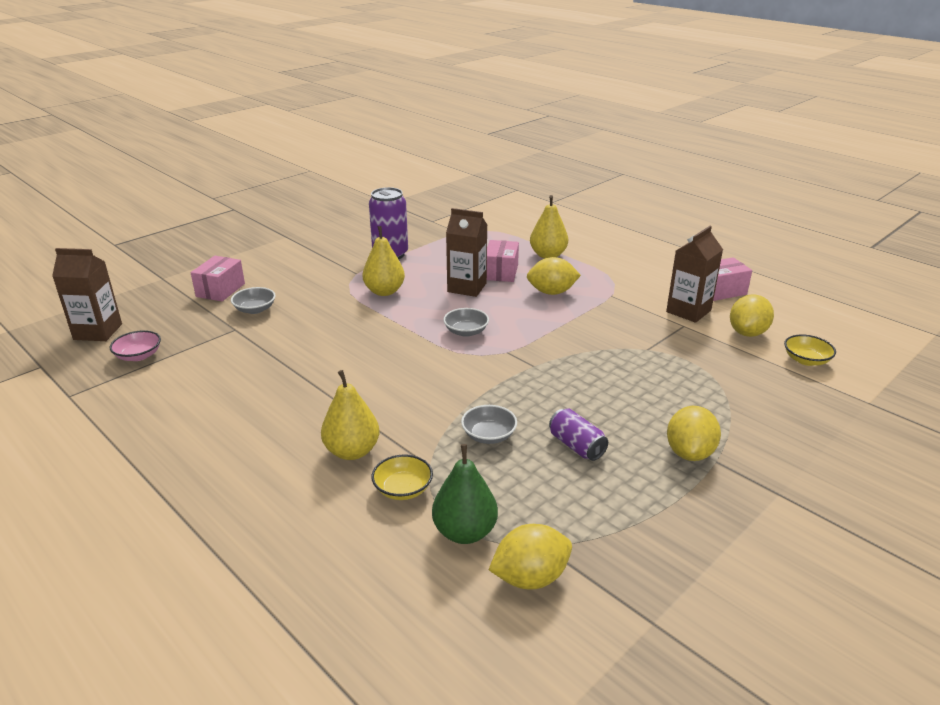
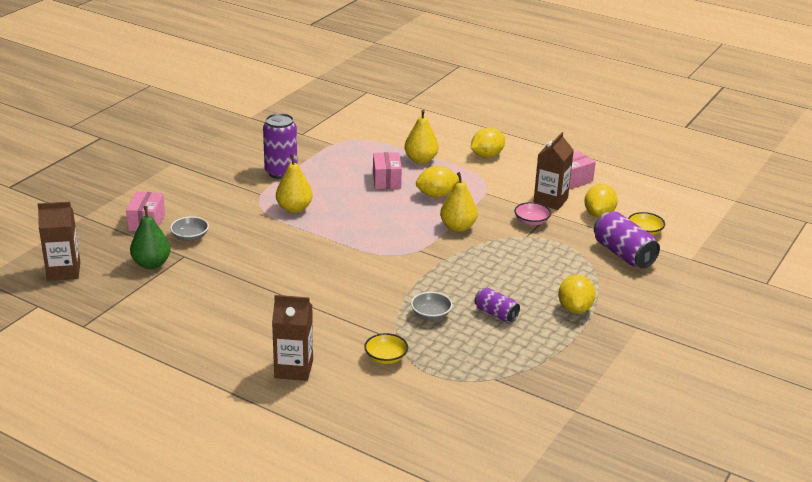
camera: 15 degrees left, 0 degrees up
(138, 356) = (117, 287): pink bowl -> pink bowl (531, 221)
(352, 451) = (336, 338): yellow pear -> yellow pear (458, 227)
(465, 532) = (440, 378): green pear -> green pear (151, 264)
(466, 331) = (380, 237): grey bowl -> none
(467, 287) = (363, 198): brown carton -> brown carton (293, 369)
(530, 577) = (493, 397): yellow lemon -> yellow lemon (487, 156)
(772, 385) = (623, 254): none -> purple can

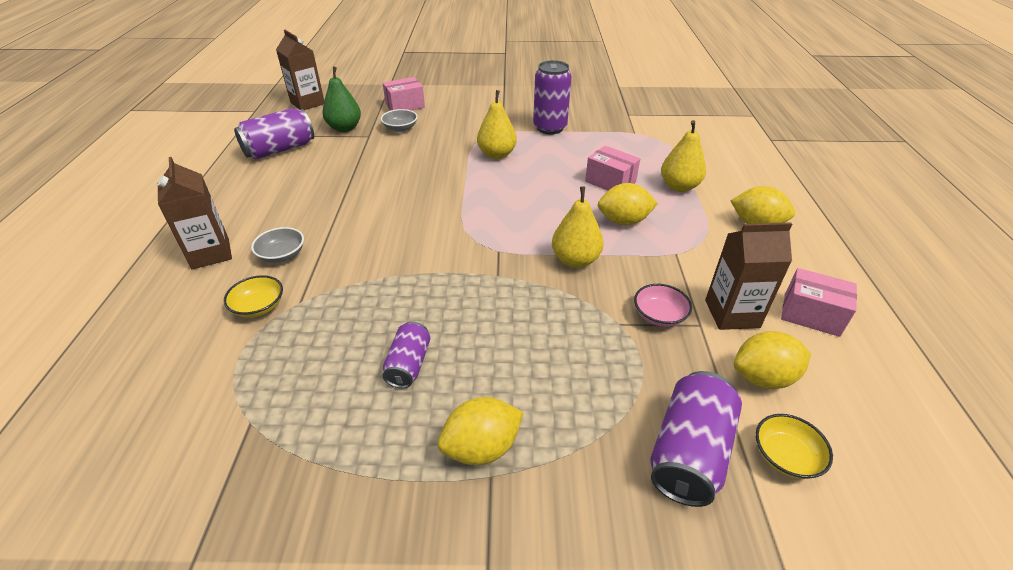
camera: 60 degrees right, 10 degrees up
(151, 306) = (280, 150): none -> purple can
(386, 180) = (610, 182): pink box -> pink box turned 75 degrees clockwise
(431, 314) = (369, 308): grey bowl -> grey bowl (282, 255)
(436, 195) = (623, 221): yellow lemon -> yellow lemon turned 45 degrees counterclockwise

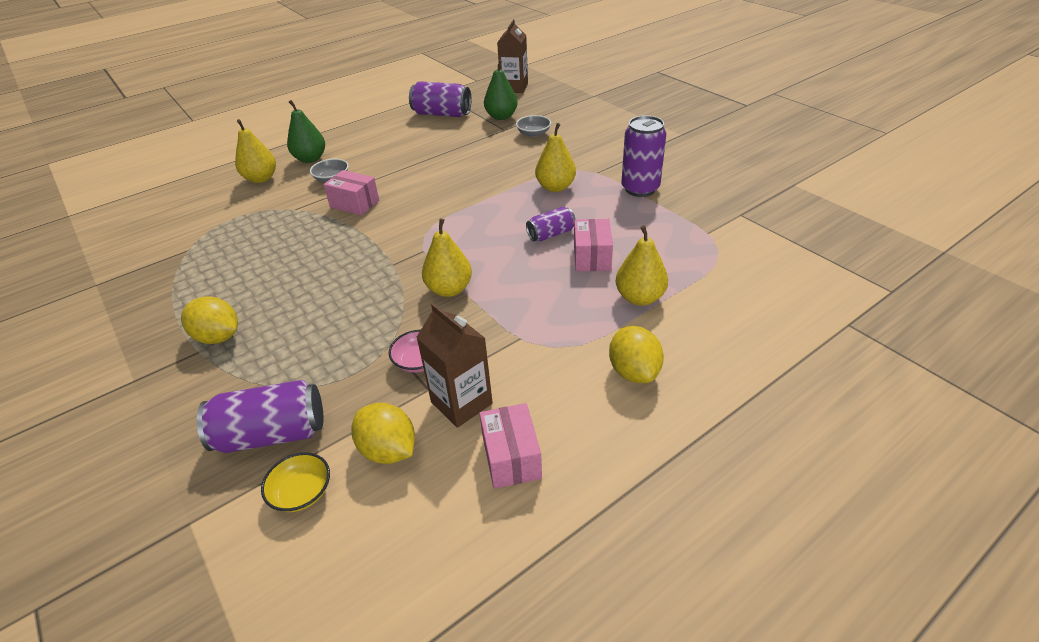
camera: 55 degrees right, 0 degrees up
(185, 304) = (261, 178): none -> yellow pear
(210, 253) = (310, 159): brown carton -> green pear
(259, 307) = (278, 199): yellow bowl -> none
(405, 106) = (570, 118): pink box -> pink box (354, 204)
(408, 364) = (270, 275): purple can -> purple can (551, 234)
(623, 221) = (536, 290): yellow lemon -> none

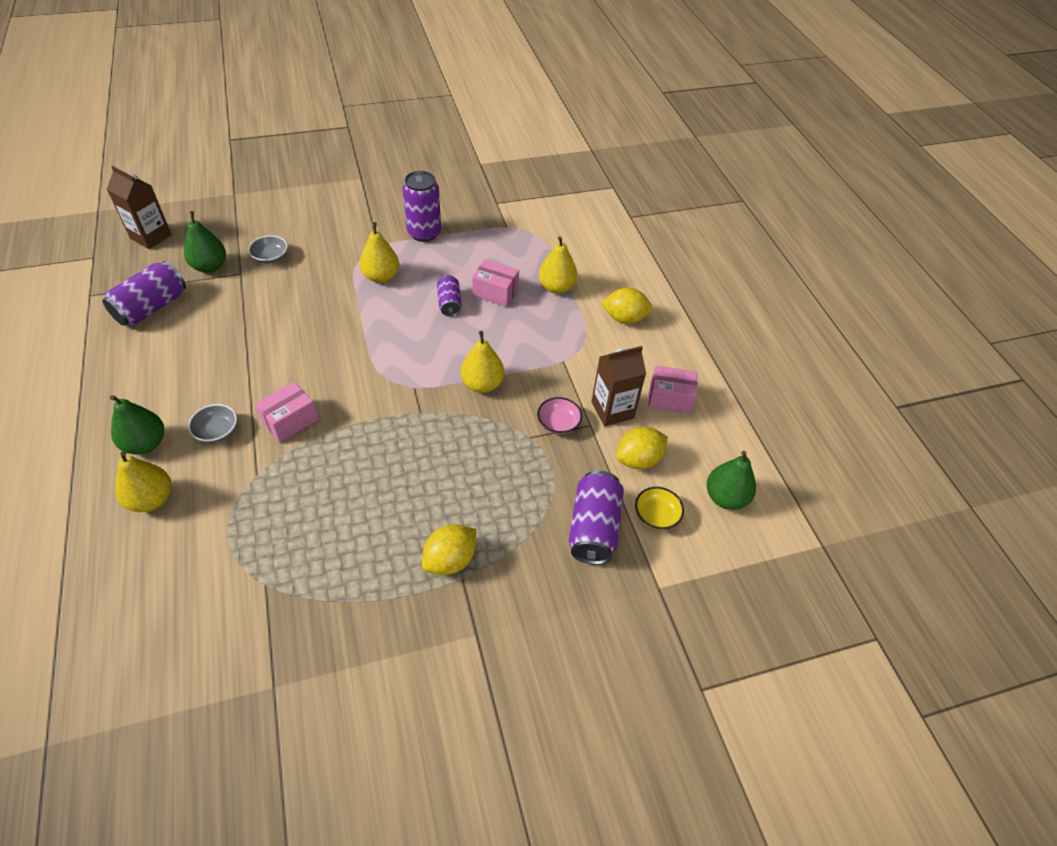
camera: 75 degrees left, 10 degrees up
(349, 571) = (725, 497): none -> green pear

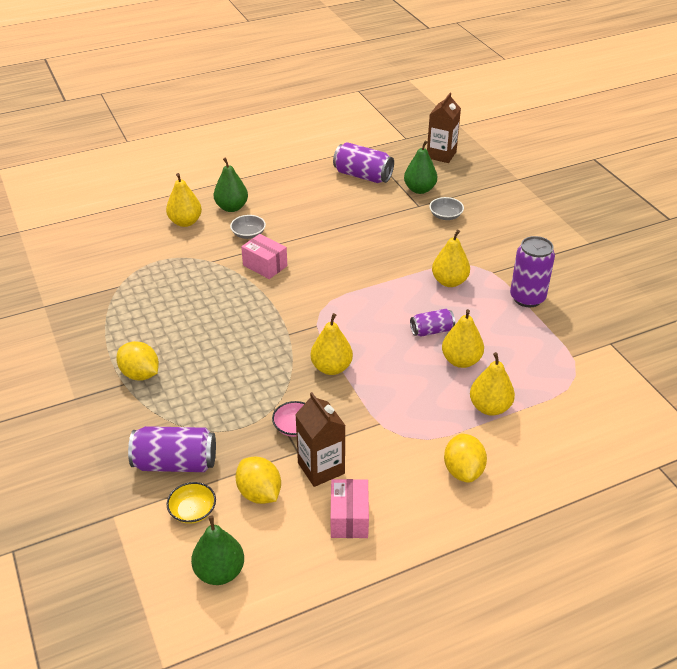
camera: 85 degrees right, 10 degrees down
(495, 292) = (461, 360): pink box -> yellow pear

